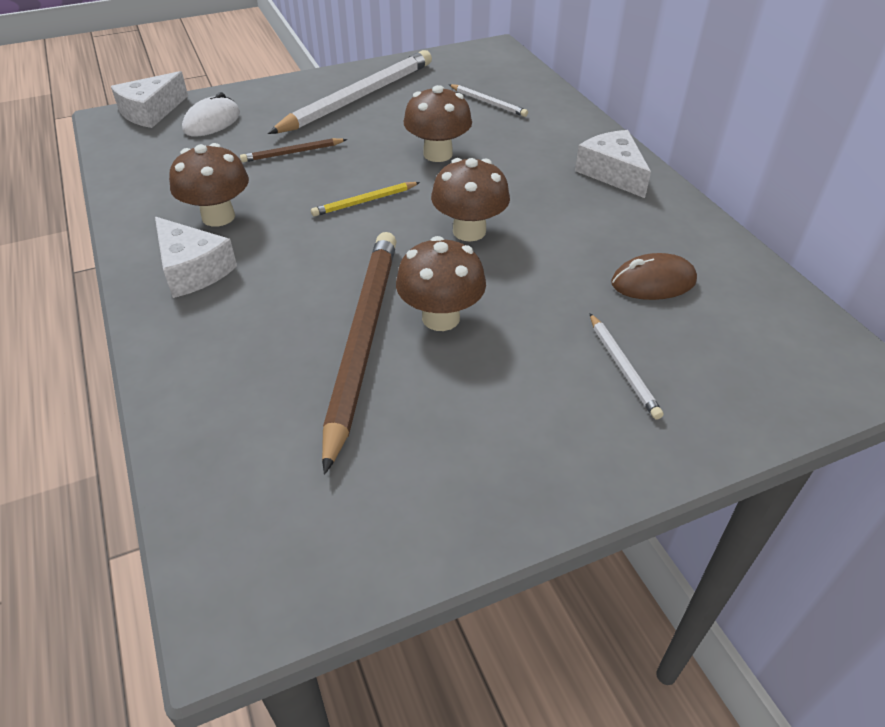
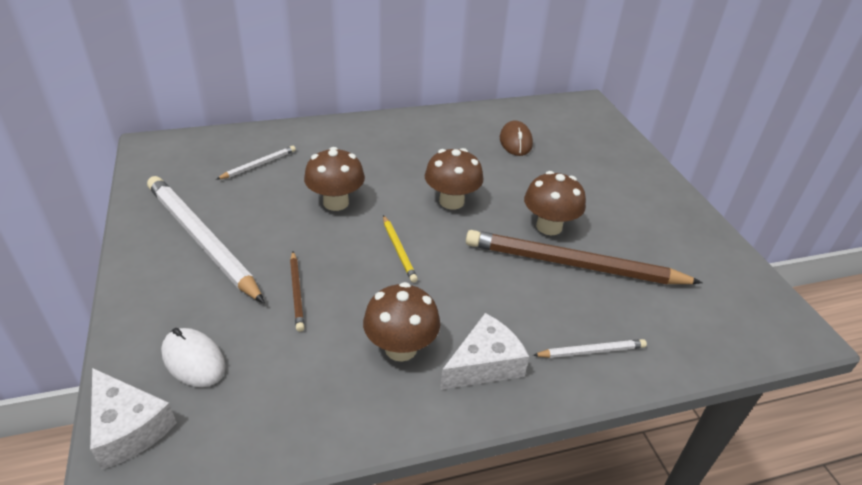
camera: 85 degrees left, 5 degrees down
(612, 173) = (392, 130): white cheese -> none
(622, 367) = (589, 167): white pencil -> white pencil (591, 351)

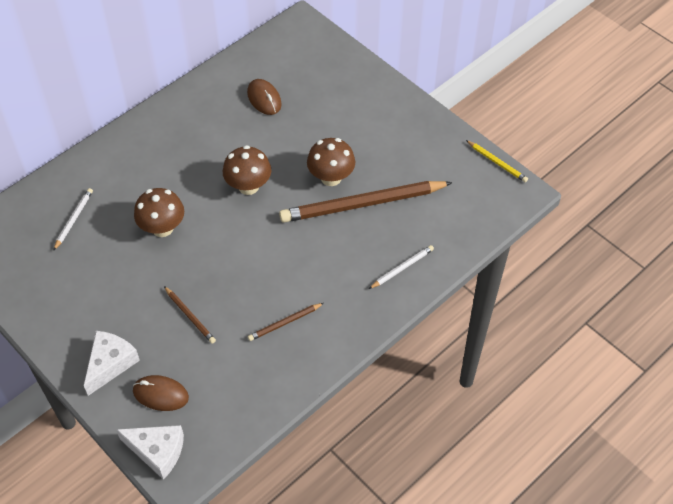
camera: 25 degrees left, 15 degrees up
(193, 360) = (160, 394): white mouse -> brown mouse
(202, 240) = (88, 308): white pencil -> none
(398, 250) = (236, 249): yellow pencil -> yellow pencil (497, 162)
(401, 348) = (285, 323): brown mushroom -> brown pencil
(484, 364) = (342, 308): white cheese -> white cheese (110, 364)

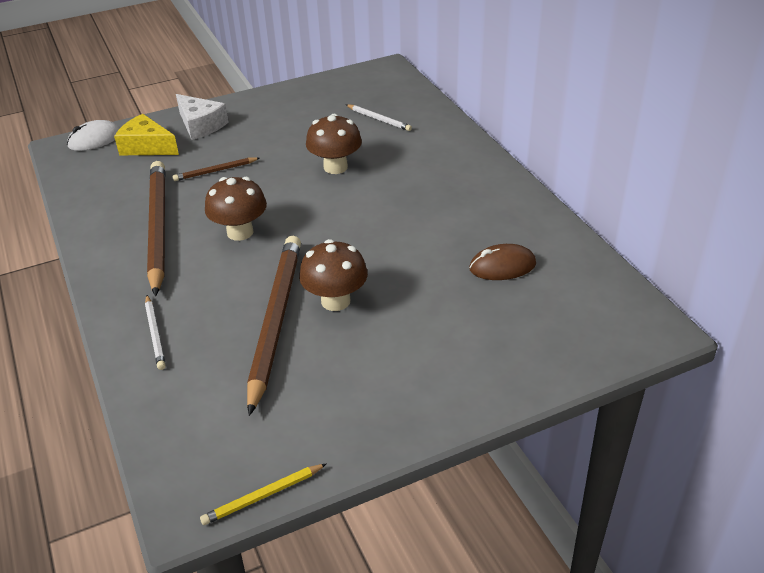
camera: 110 degrees right, 15 degrees down
(157, 451) = (95, 140): white cheese -> white mouse
(160, 394) = (147, 147): brown mouse -> yellow cheese
(248, 186) = (359, 231): brown mushroom -> brown mushroom (240, 232)
(285, 323) = (158, 228): brown pencil -> brown pencil, size x2.25

